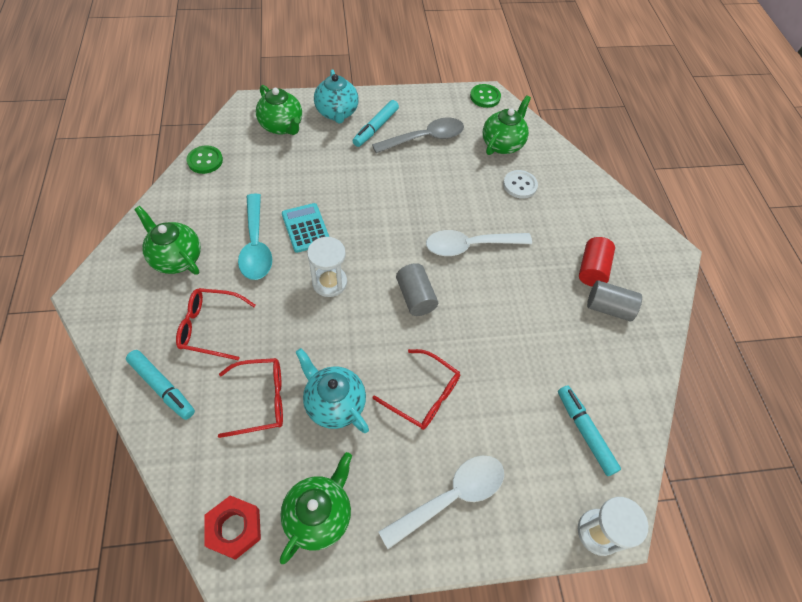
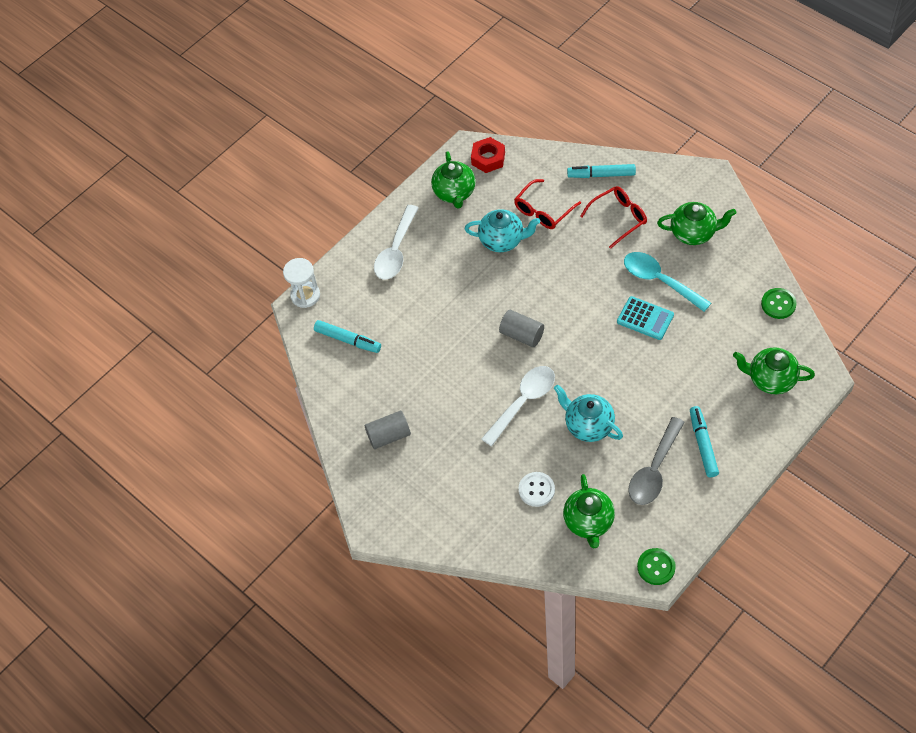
camera: 150 degrees right, 0 degrees up
(329, 282) = (585, 298): white hourglass -> none
(337, 113) = (749, 431): turquoise teapot -> turquoise teapot (588, 425)
(423, 395) = (458, 284): red glasses -> none
(592, 269) = (422, 458): red cylinder -> none

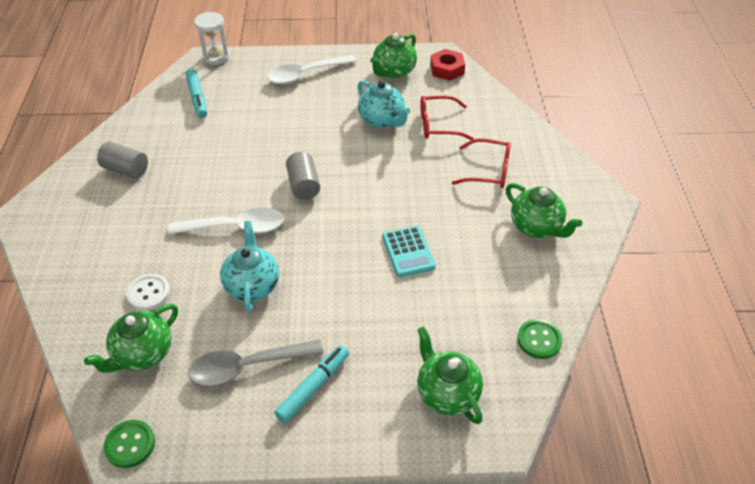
camera: 40 degrees right, 10 degrees down
(601, 175) = (515, 135): turquoise marker -> none
(659, 280) = (459, 236): turquoise spoon -> none

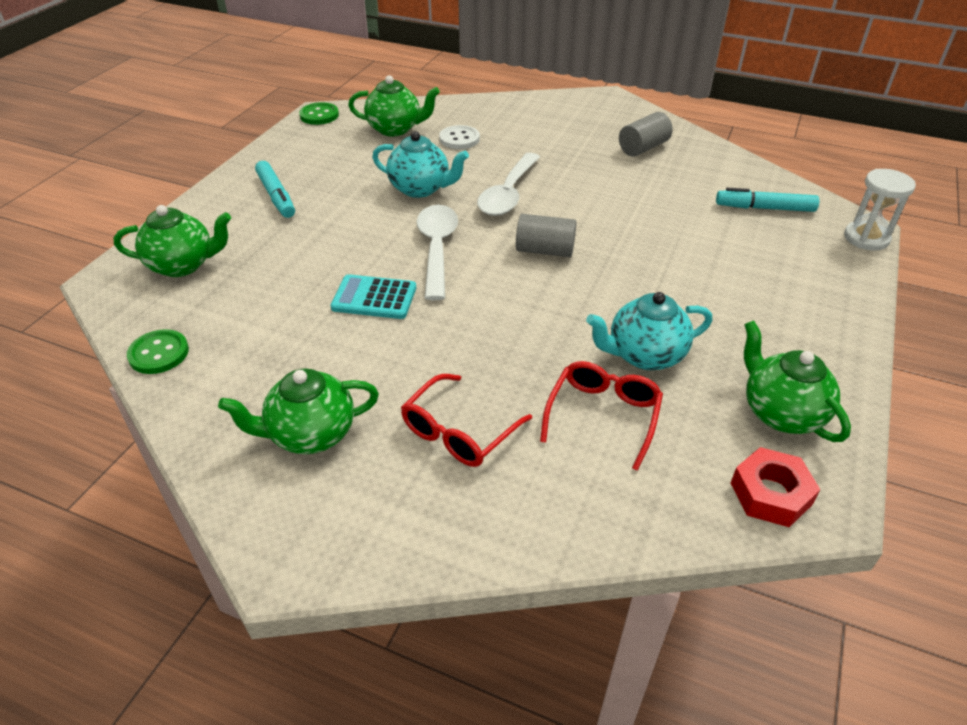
camera: 115 degrees right, 5 degrees down
(143, 354) = (395, 129): green teapot -> green teapot turned 120 degrees clockwise
(247, 366) = (332, 170): grey spoon -> none
(305, 74) = (798, 309): white spoon -> white spoon (437, 248)

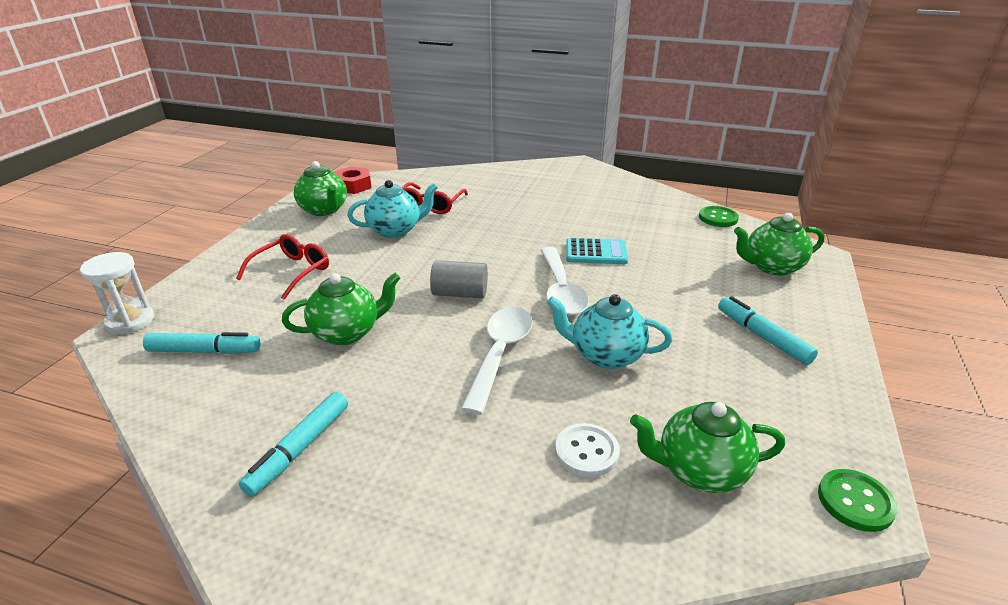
camera: 175 degrees right, 10 degrees down
(310, 434) = (594, 193): green teapot -> green teapot (347, 332)
(459, 432) = (513, 197): red glasses -> red glasses (292, 272)
(643, 148) = (299, 449): grey cylinder -> turquoise marker

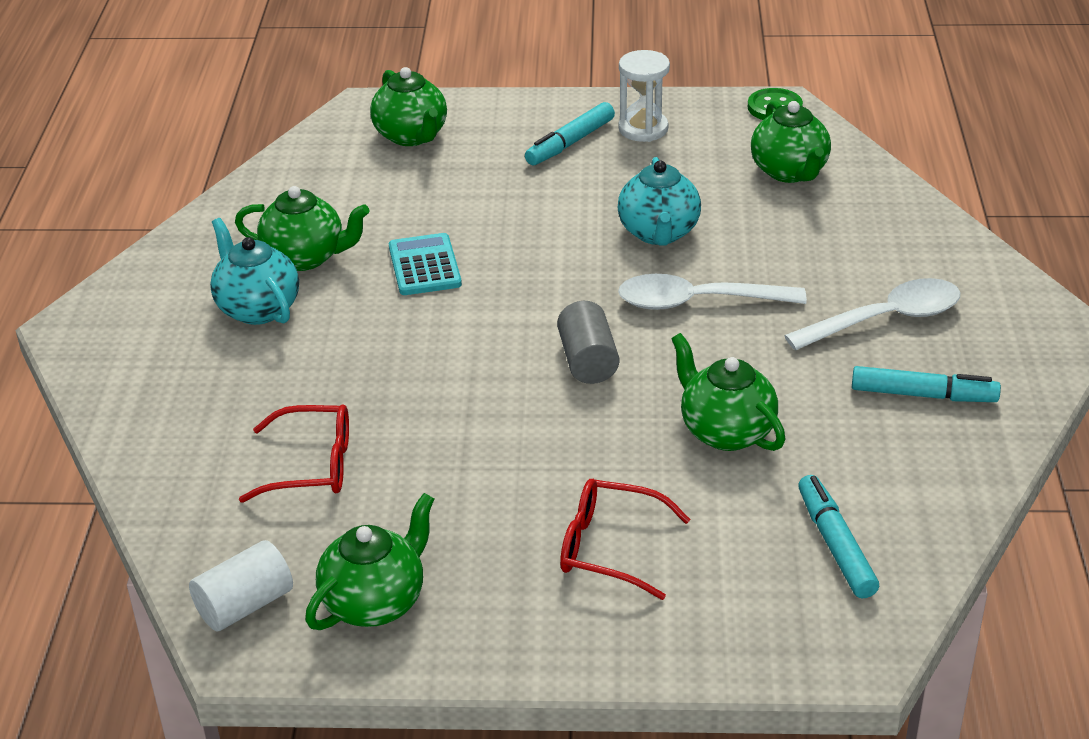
camera: 105 degrees left, 5 degrees up
(130, 321) = (824, 665): white hourglass -> white hourglass (643, 129)
(353, 186) = (245, 605): red nut -> white cylinder
(395, 230) = (425, 479): turquoise teapot -> turquoise teapot (257, 308)
(561, 290) = (540, 280): white spoon -> white spoon (886, 319)
(586, 452) = (807, 228): white button -> none
(619, 218) = (306, 257): none -> green teapot
(718, 218) = (278, 175): green button -> none

